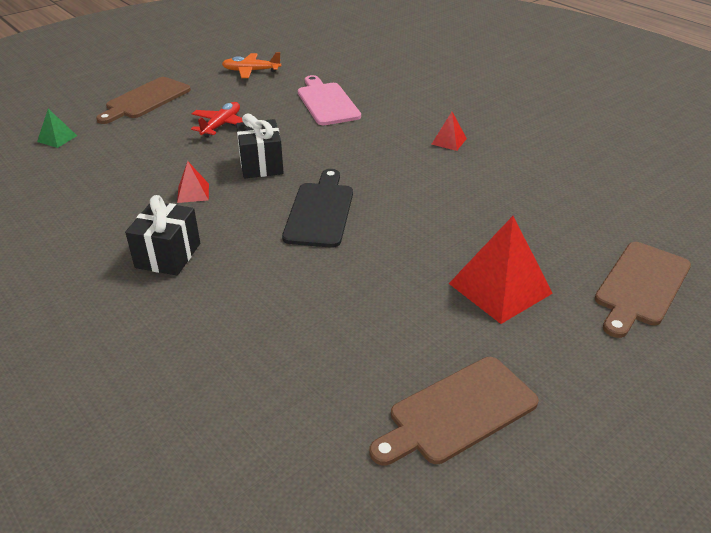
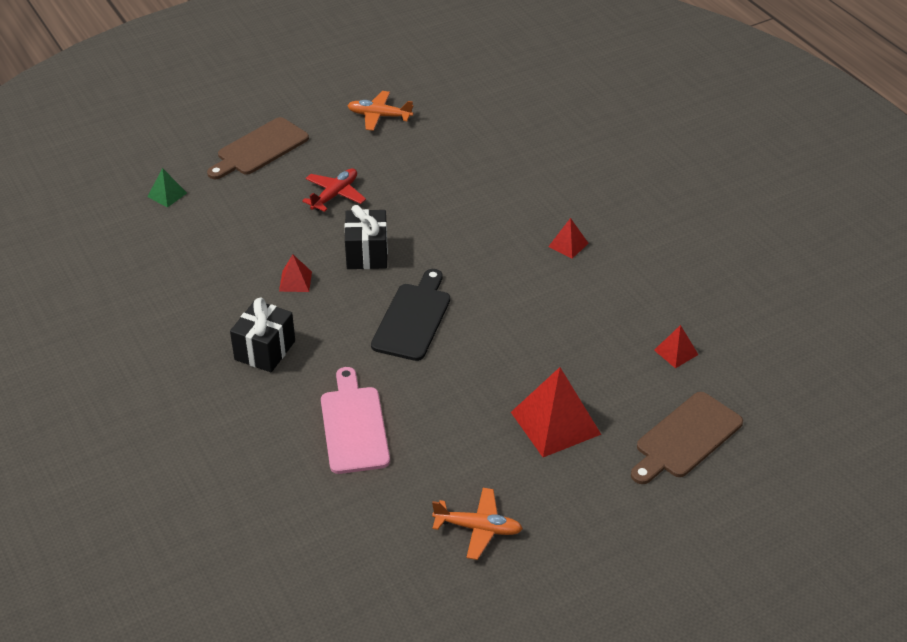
camera: 10 degrees right, 5 degrees up
(326, 102) = (453, 174): pink cutting board -> pink cutting board (353, 425)
(457, 412) = (478, 528): brown cutting board -> orange plane
(589, 212) = (676, 352): none -> red pyramid

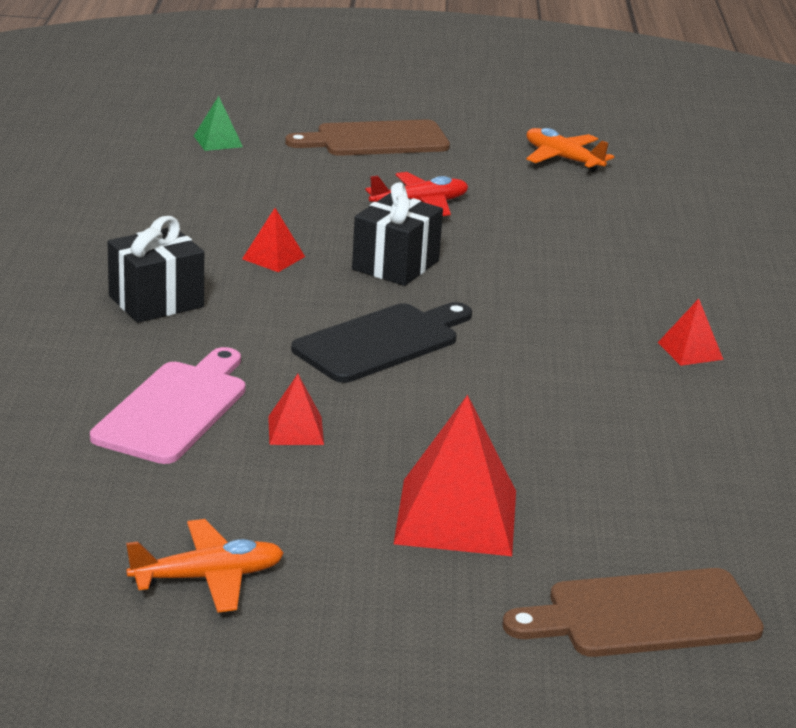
camera: 30 degrees right, 15 degrees down
(478, 528) = (208, 577): orange plane -> orange plane turned 60 degrees counterclockwise
(676, 352) = (735, 516): red pyramid -> red pyramid (295, 430)

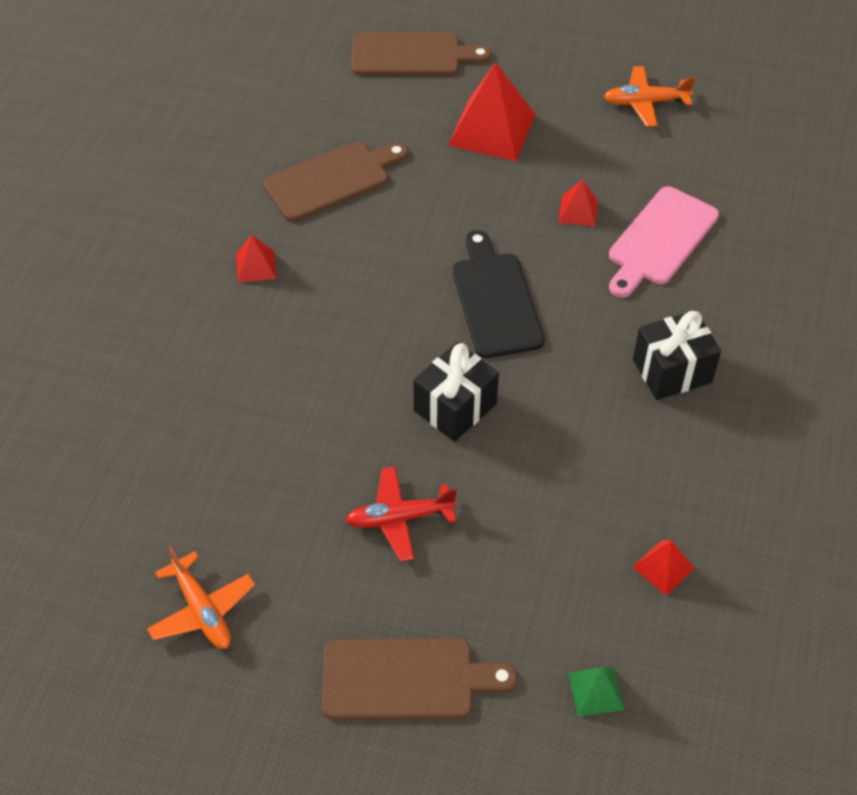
camera: 165 degrees left, 25 degrees up
(273, 257) = (564, 430): red pyramid -> red pyramid (663, 567)
(381, 342) = (495, 300): black cutting board -> black cutting board turned 105 degrees clockwise
(658, 438) = (332, 180): none -> brown cutting board

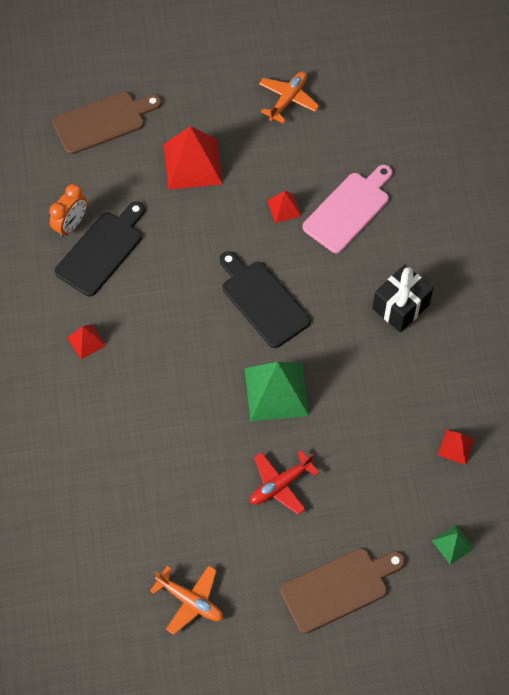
camera: 25 degrees left, 10 degrees up
(313, 142) = (71, 225): none -> orange clock
(332, 180) = (102, 250): brown cutting board -> black cutting board
(455, 407) = (276, 392): black gift -> green pyramid
(645, 102) = (288, 99): orange plane -> orange plane turned 150 degrees clockwise
(660, 240) = (349, 209): pink cutting board -> pink cutting board turned 150 degrees counterclockwise

